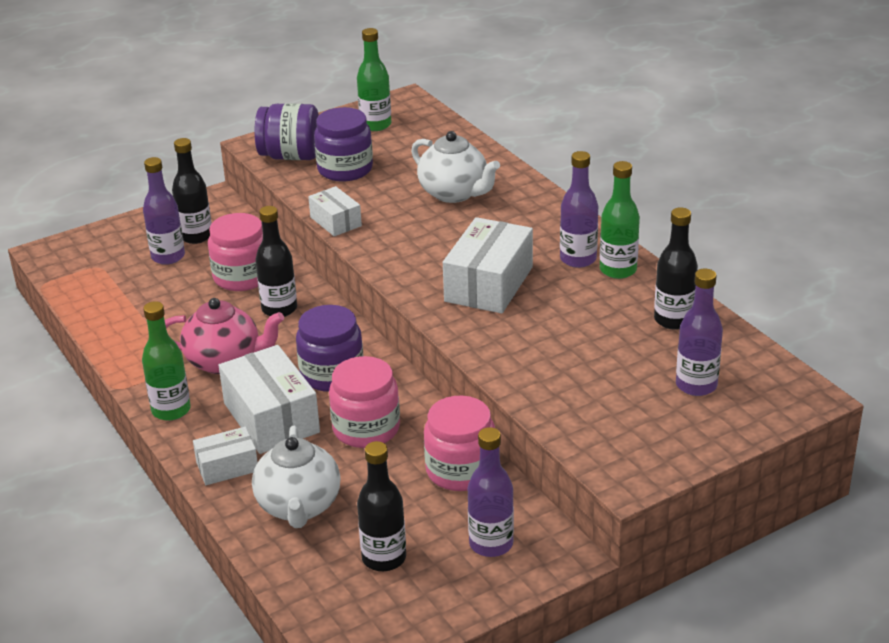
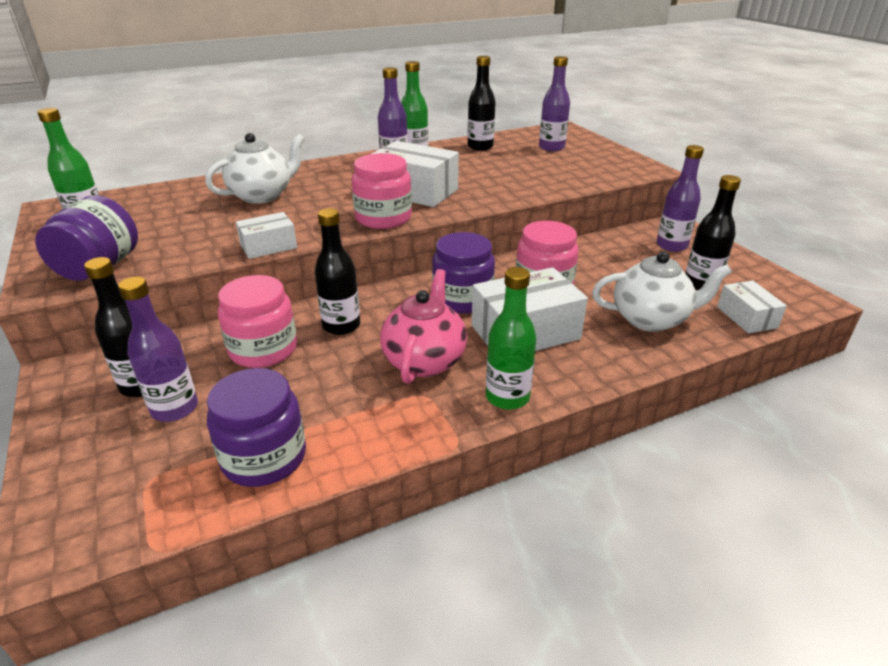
camera: 85 degrees left, 0 degrees up
(227, 467) = (601, 358): white box -> white box (746, 317)
(345, 169) = (165, 239): purple jar -> purple jar (264, 457)
(460, 470) = (594, 251): pink jar -> pink jar (383, 218)

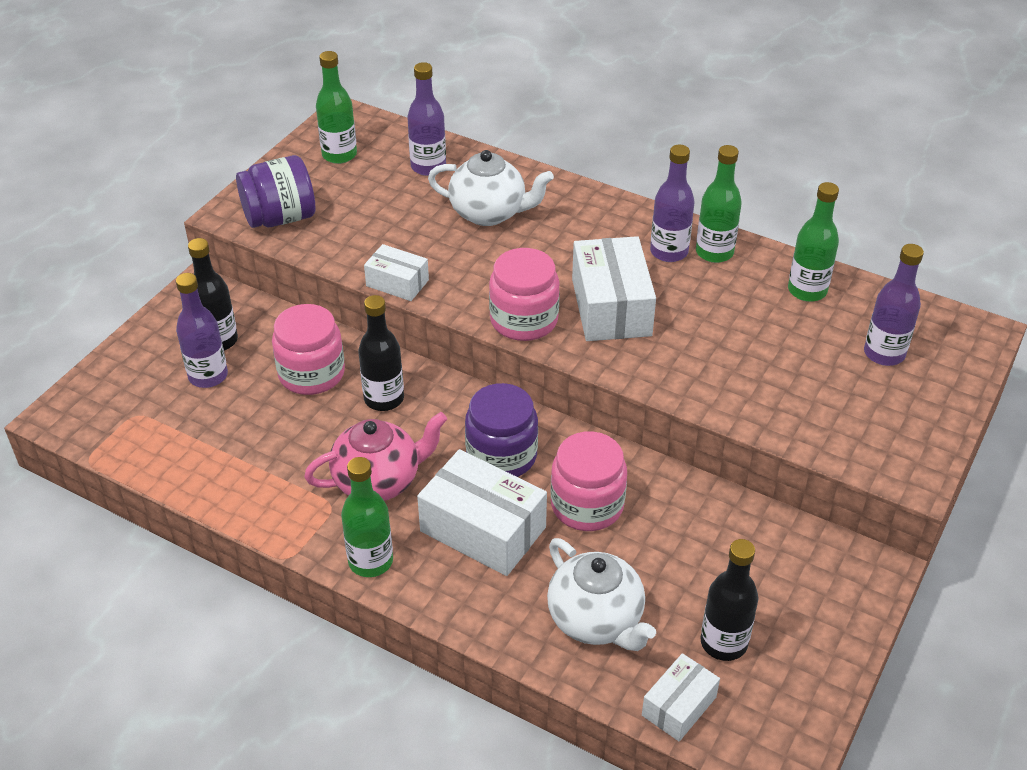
camera: 55 degrees right, 10 degrees up
(264, 457) = (195, 457): purple jar -> none
(480, 147) = (807, 291): black bottle -> green bottle
(671, 245) = (804, 585): purple bottle -> purple bottle (428, 167)

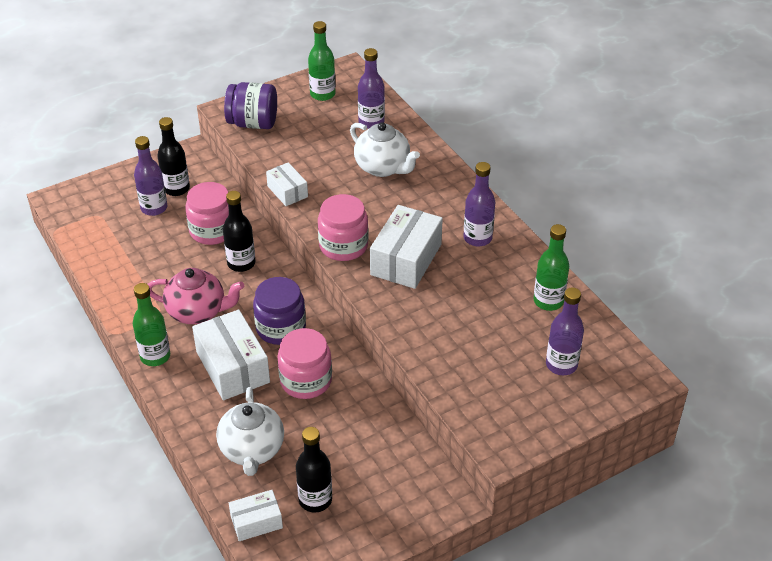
camera: 30 degrees right, 0 degrees up
(714, 252) = (508, 250): green bottle -> none

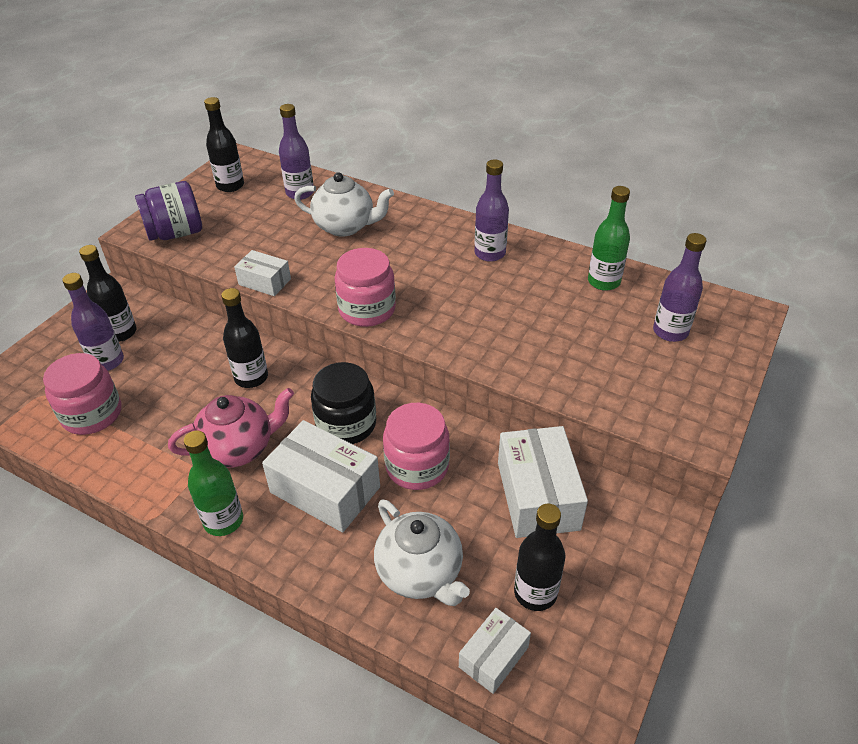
camera: 30 degrees left, 0 degrees up
(212, 230) = (193, 358): pink jar -> pink jar (92, 414)
(281, 328) = (346, 424): purple jar -> black jar
(322, 94) = (230, 186): green bottle -> black bottle
(406, 259) = (440, 298): white box -> white box (538, 495)

